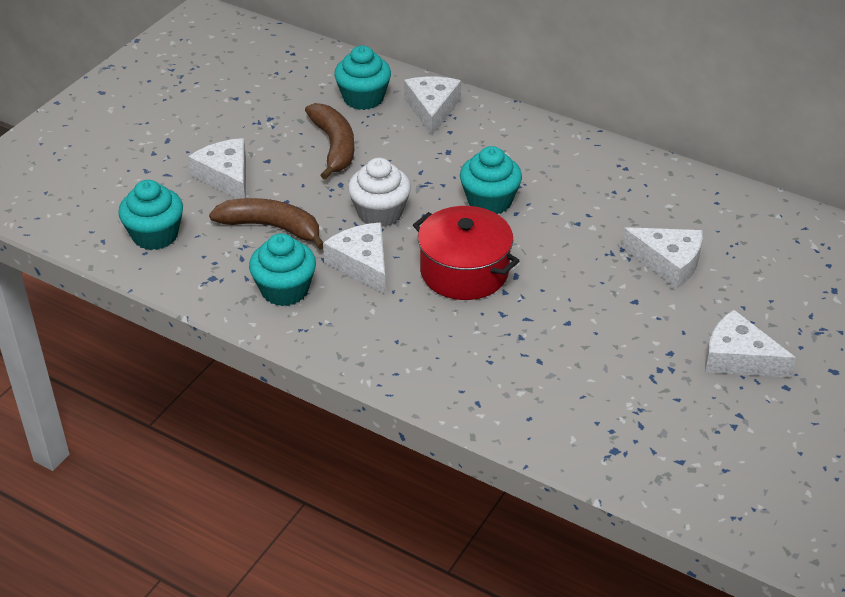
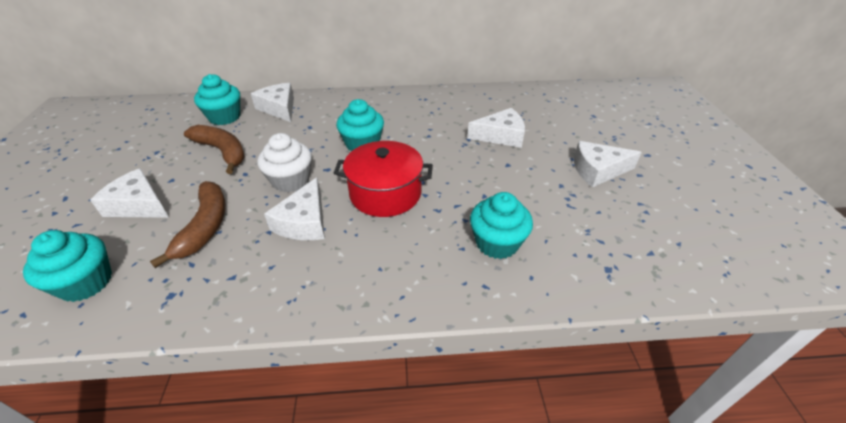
camera: 35 degrees left, 0 degrees up
(271, 227) = (205, 226): brown banana -> brown banana turned 105 degrees clockwise
(285, 290) = (251, 273): turquoise cupcake -> turquoise cupcake (497, 243)
(362, 264) = (304, 222): white cheese -> white cheese turned 105 degrees counterclockwise

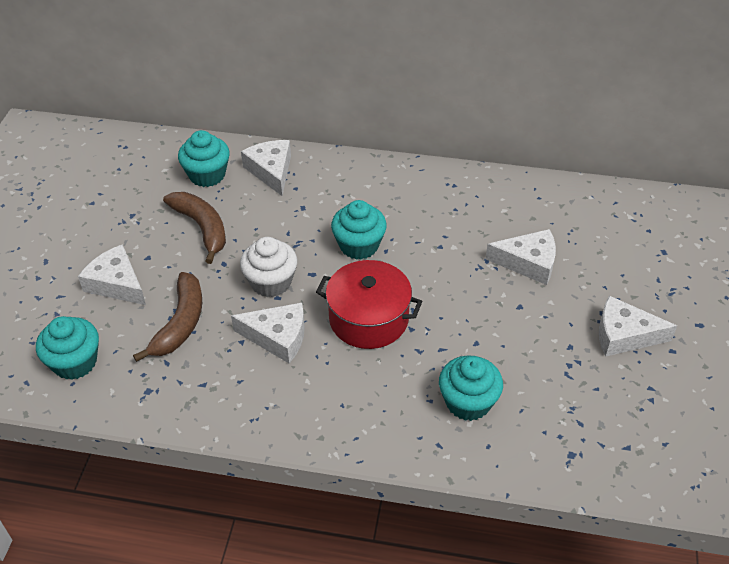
camera: 15 degrees right, 5 degrees up
(304, 222) = (278, 337): white cheese -> white cheese turned 105 degrees counterclockwise

